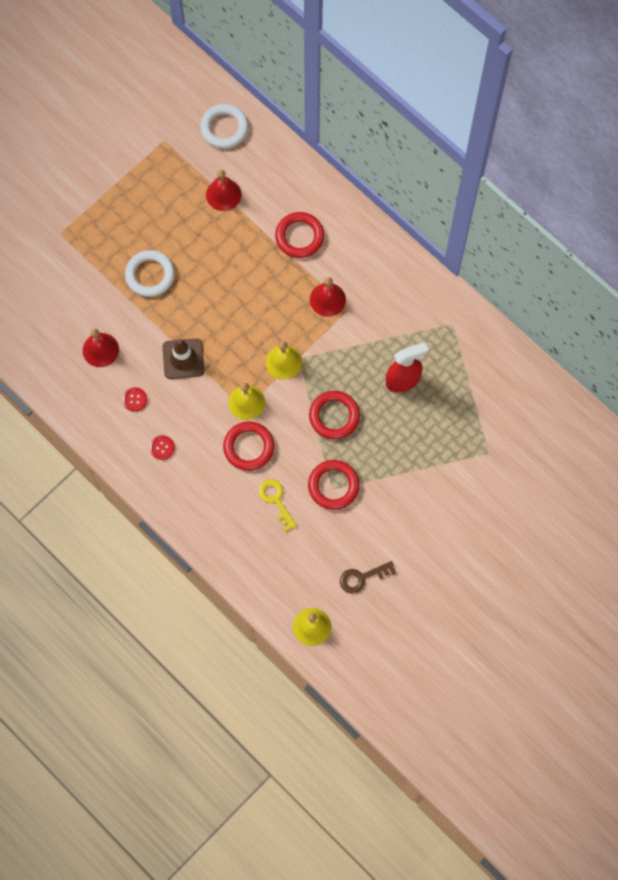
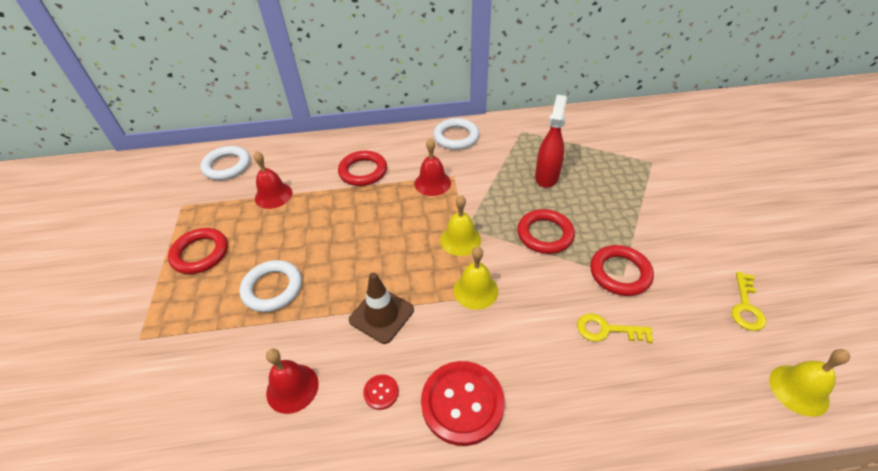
camera: 50 degrees left, 25 degrees down
(162, 448) = (462, 403): red button -> red button, size x2.31
(249, 447) = (526, 317): red ring -> red ring (200, 253)
(362, 577) = (746, 307): brown key -> yellow key
(400, 276) = (456, 137): none -> white ring

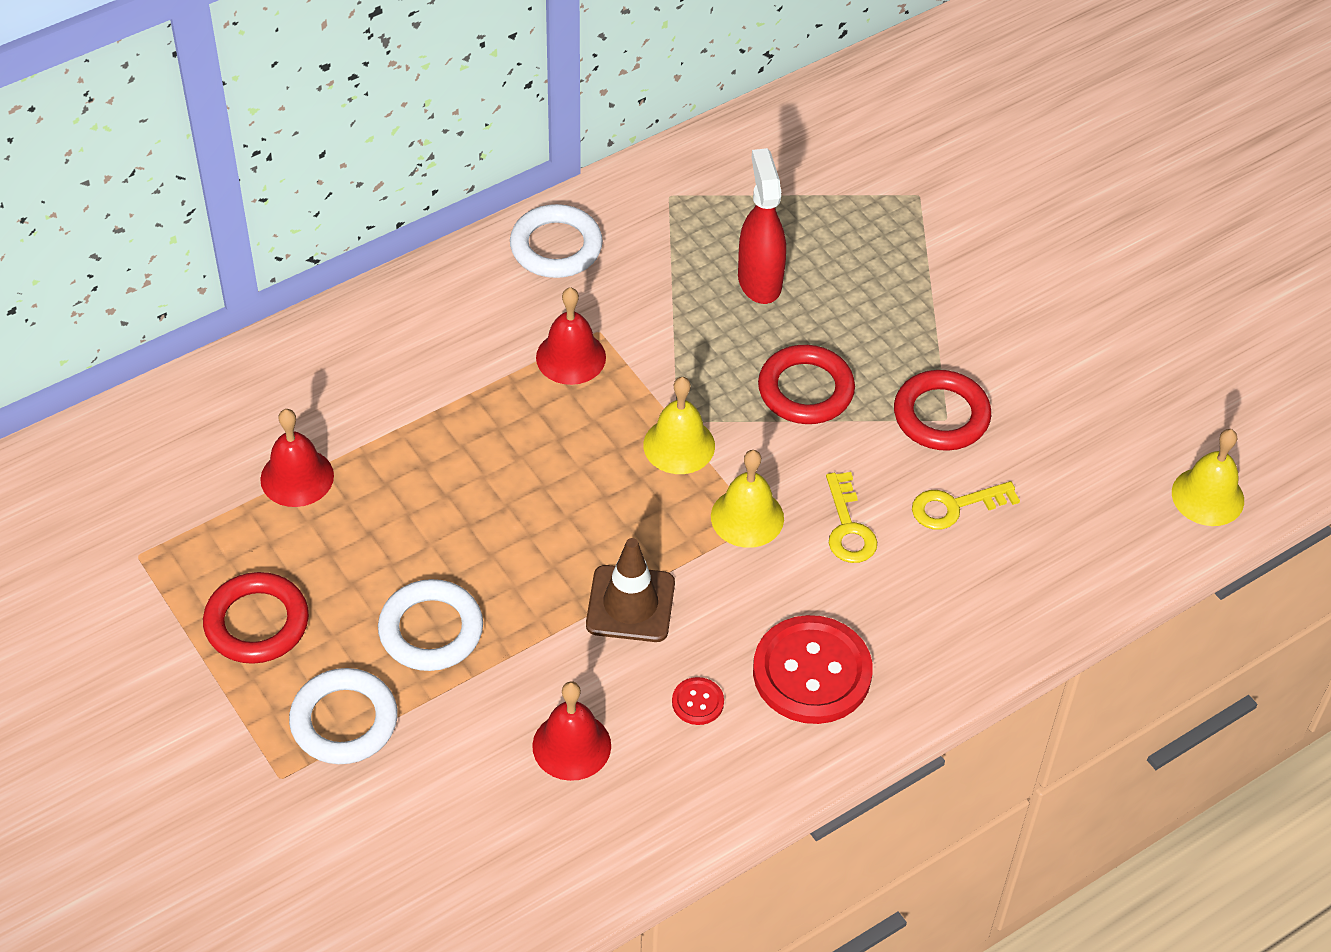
camera: 30 degrees left, 5 degrees up
(227, 166) = (152, 451): white ring -> white ring (344, 721)
(363, 171) = (429, 375): red ring -> none
(746, 307) = (1122, 406): yellow key -> yellow key (848, 527)

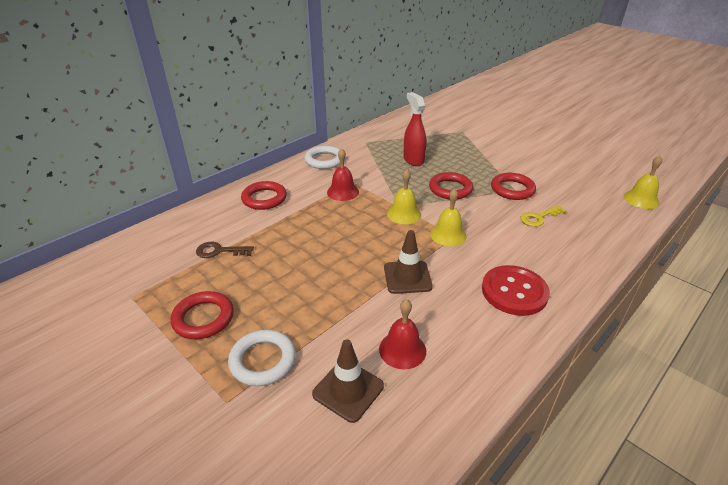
camera: 10 degrees left, 15 degrees down
(297, 477) = (219, 251): red bell -> brown key
(402, 348) = (264, 198): none -> red ring
(431, 630) = (304, 306): white ring -> none
(465, 796) = (348, 390): none -> brown traffic cone
(697, 702) = (462, 315): red button -> none
(848, 527) = (496, 232): yellow key -> none

